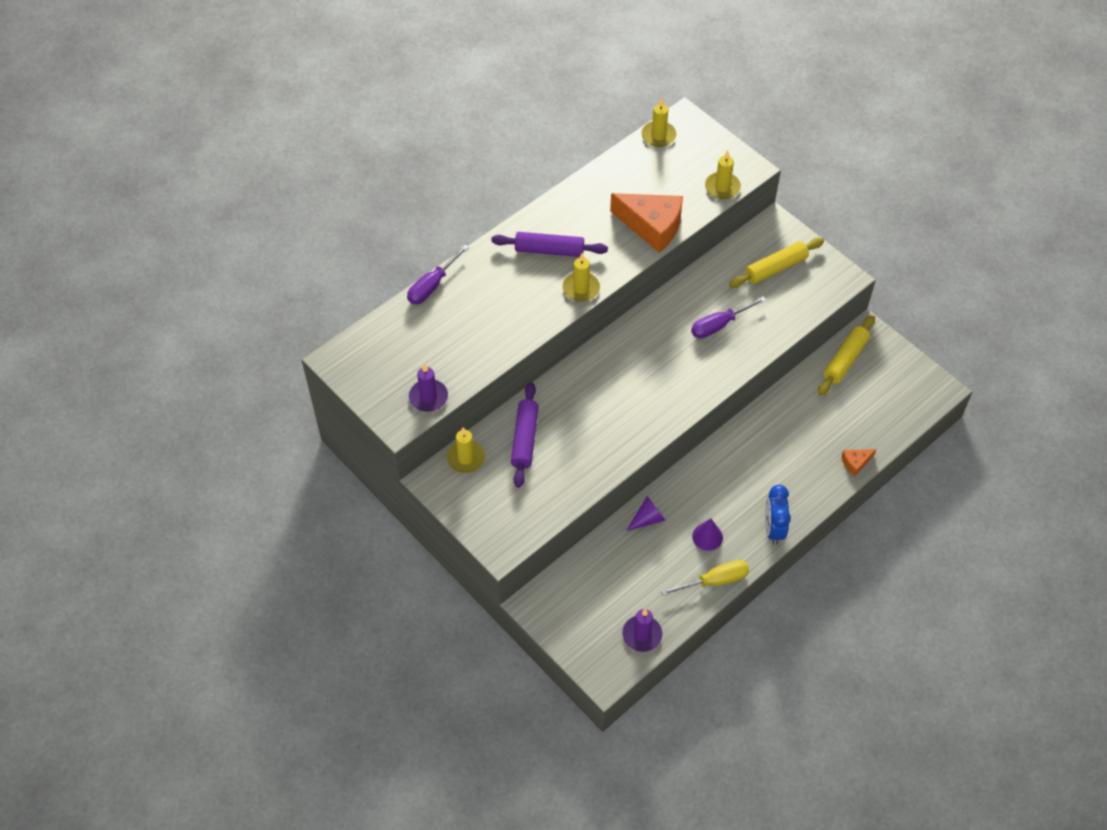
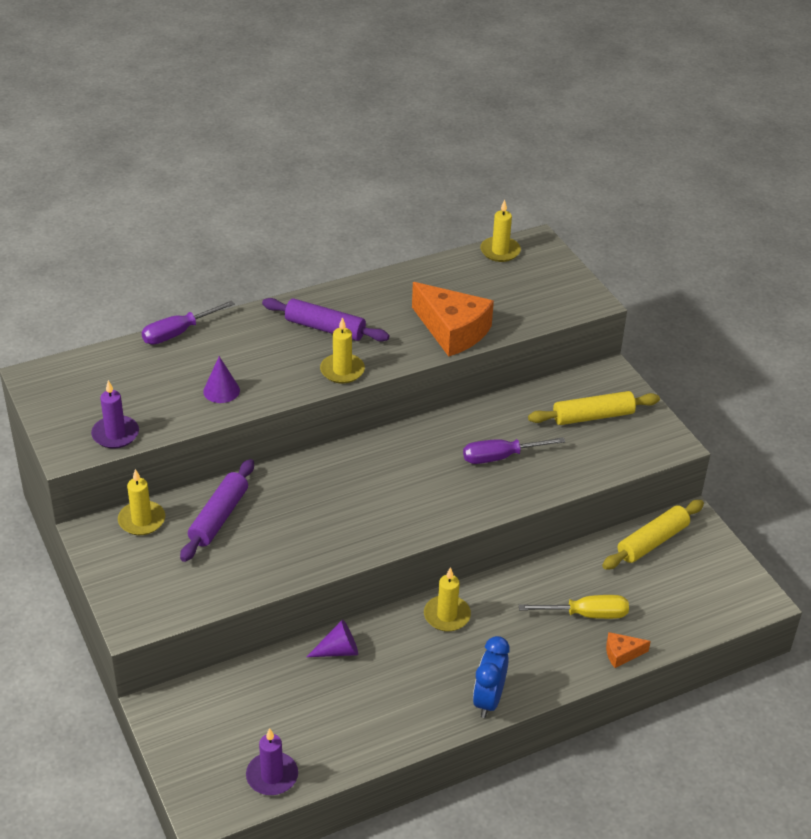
camera: 15 degrees right, 15 degrees down
(707, 536) = (402, 688): purple cone -> purple cone (221, 391)
(714, 581) = (389, 739): yellow screwdriver -> yellow screwdriver (586, 614)
(722, 187) = (551, 311): yellow candle -> yellow candle (447, 615)

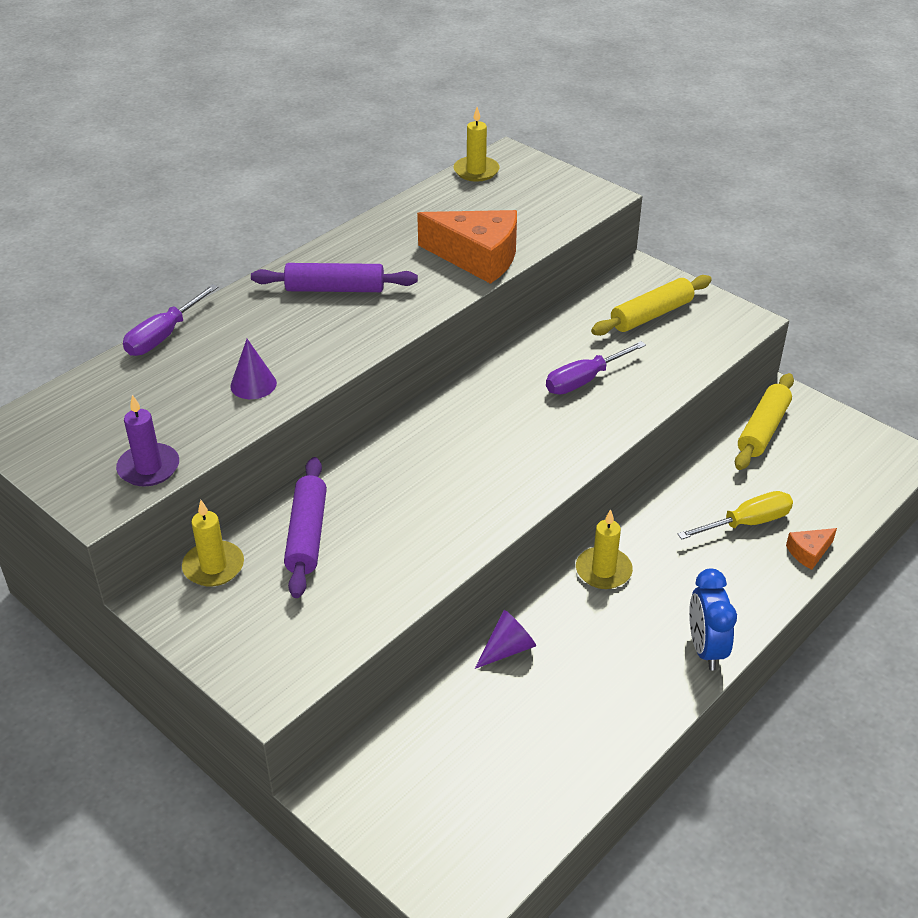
camera: 20 degrees left, 0 degrees up
(272, 776) = (516, 825): purple candle -> none
(342, 370) = (382, 327): yellow candle -> none

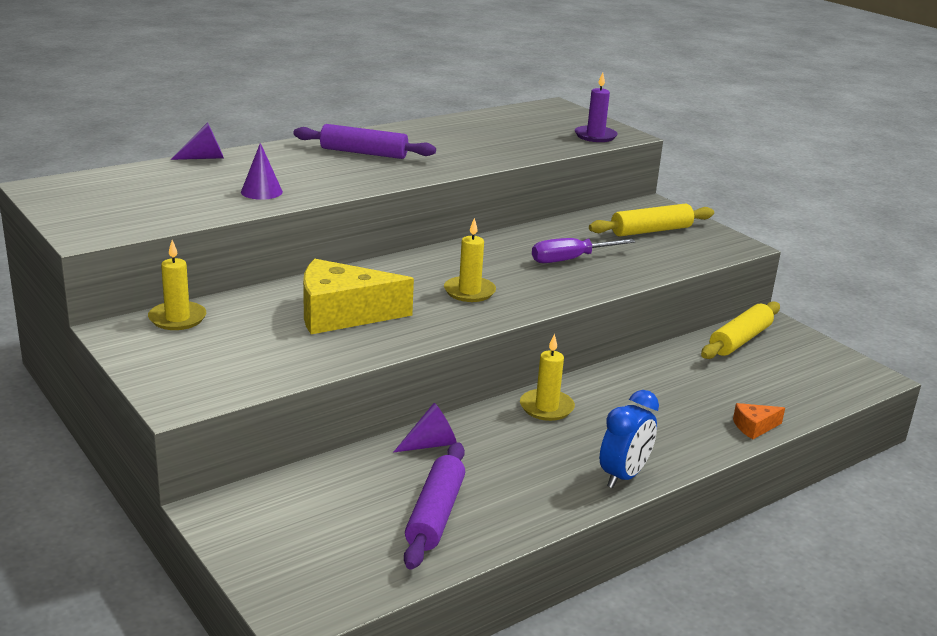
camera: 10 degrees right, 15 degrees down
(149, 468) = (143, 222): purple candle -> purple candle (595, 136)
(164, 335) = (204, 158): purple screwdriver -> purple cone
(307, 535) = (270, 312): purple rolling pin -> purple rolling pin (435, 514)
(382, 521) = (342, 314): none -> yellow cheese
(476, 171) = (522, 110): yellow candle -> yellow candle (469, 292)
(477, 257) = (497, 152): orange cheese -> none
(705, 649) = (623, 476): blue clock -> blue clock turned 150 degrees counterclockwise
(746, 523) = (699, 398): yellow screwdriver -> none

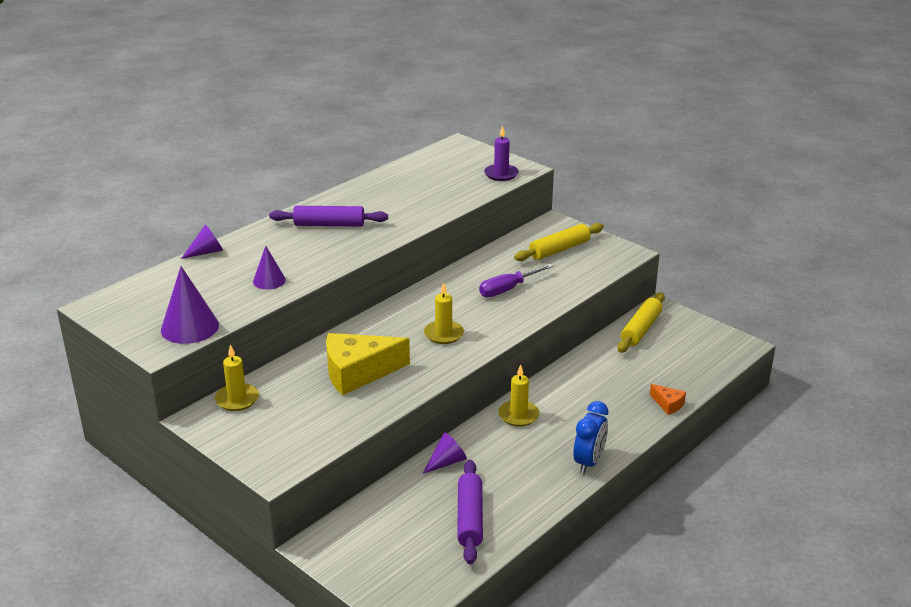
camera: 10 degrees left, 5 degrees up
(138, 220) = (190, 327): none -> purple cone
(754, 427) = (668, 404): orange cheese -> orange cheese turned 105 degrees counterclockwise

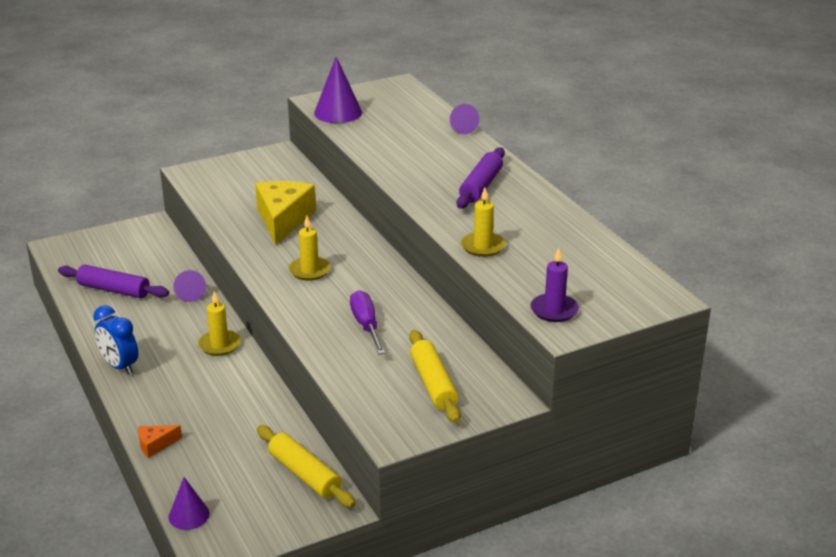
camera: 110 degrees right, 0 degrees up
(237, 399) = (291, 168): yellow candle -> yellow candle (482, 246)
(269, 280) = (388, 147): purple cone -> purple cone (189, 515)

